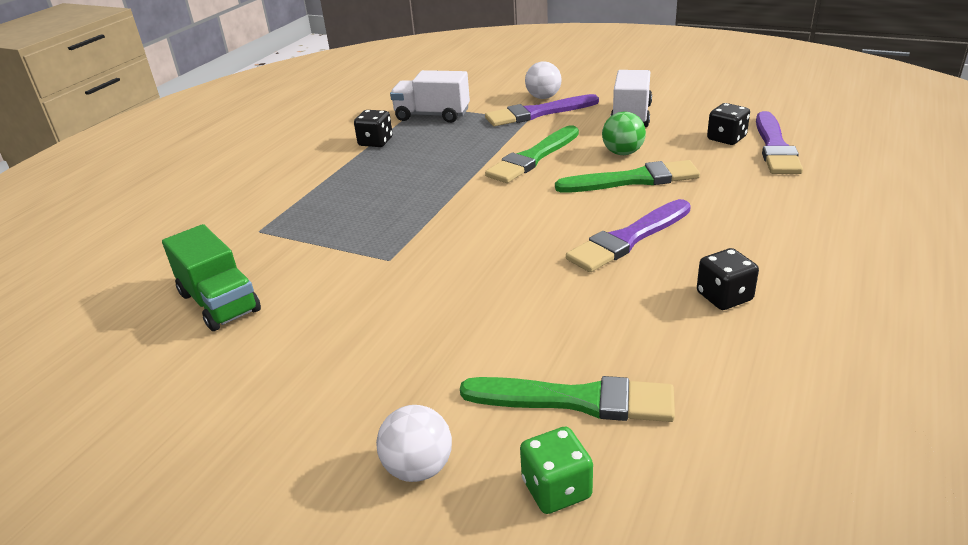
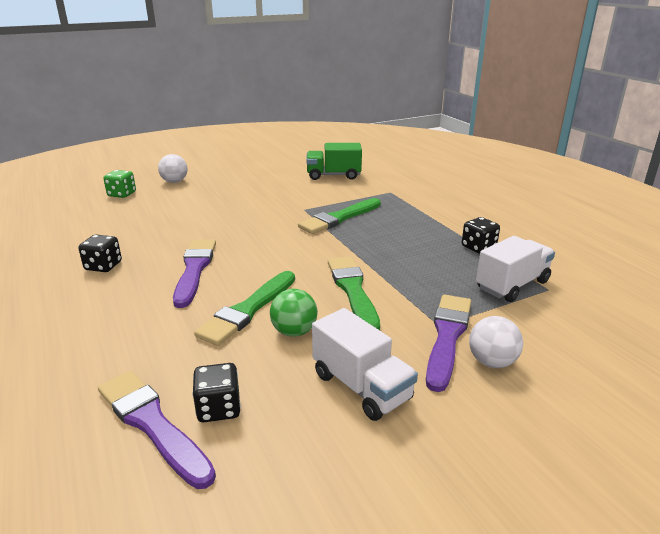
camera: 125 degrees right, 5 degrees down
(576, 400) = (140, 210): green brush -> green brush (339, 218)

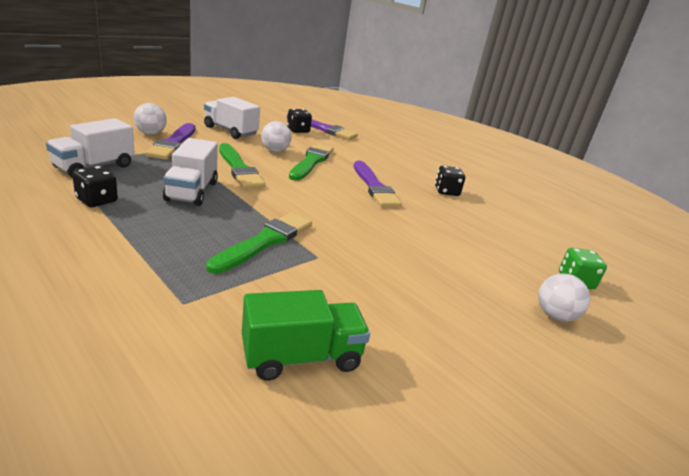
camera: 160 degrees right, 0 degrees up
(294, 331) = (275, 151): green ball -> white ball
(401, 258) = (192, 191): none -> white truck

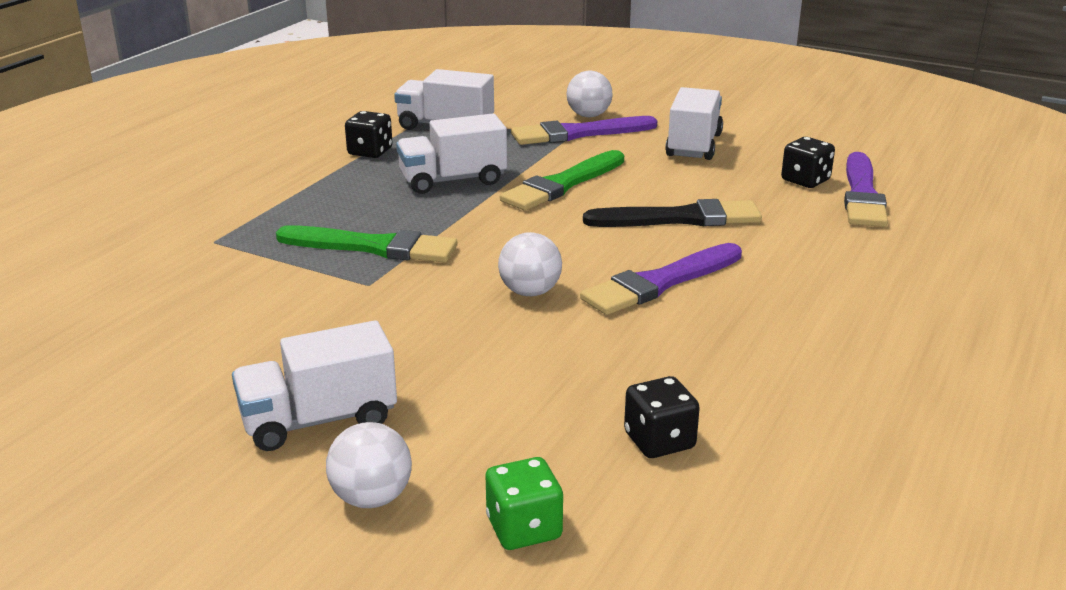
camera: 75 degrees right, 0 degrees up
(275, 151) = (674, 187): white ball -> white ball (530, 292)
(301, 357) = (159, 315): green truck -> none
(311, 161) = (680, 218): green brush -> black brush
(446, 191) = (759, 352): black dice -> black dice (659, 441)
(478, 314) = (319, 420): none -> white truck

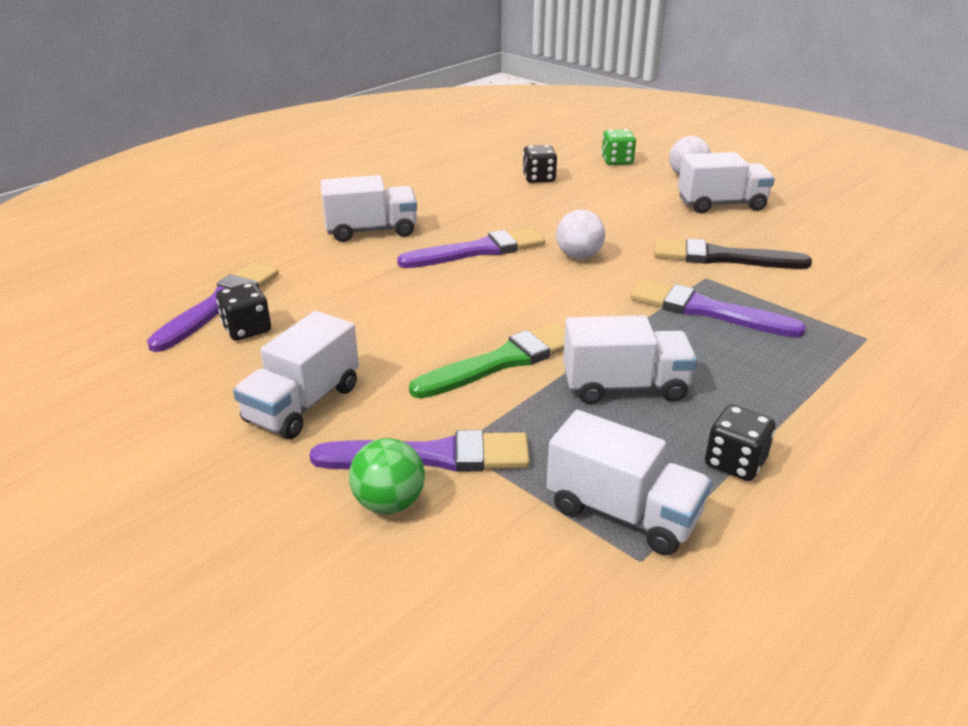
camera: 165 degrees left, 5 degrees up
(373, 247) = (707, 310): green brush -> purple brush
(588, 115) = (389, 503): white ball -> green ball
(680, 218) = (414, 302): black brush -> black brush (722, 257)
(820, 292) = (371, 231): none -> white truck

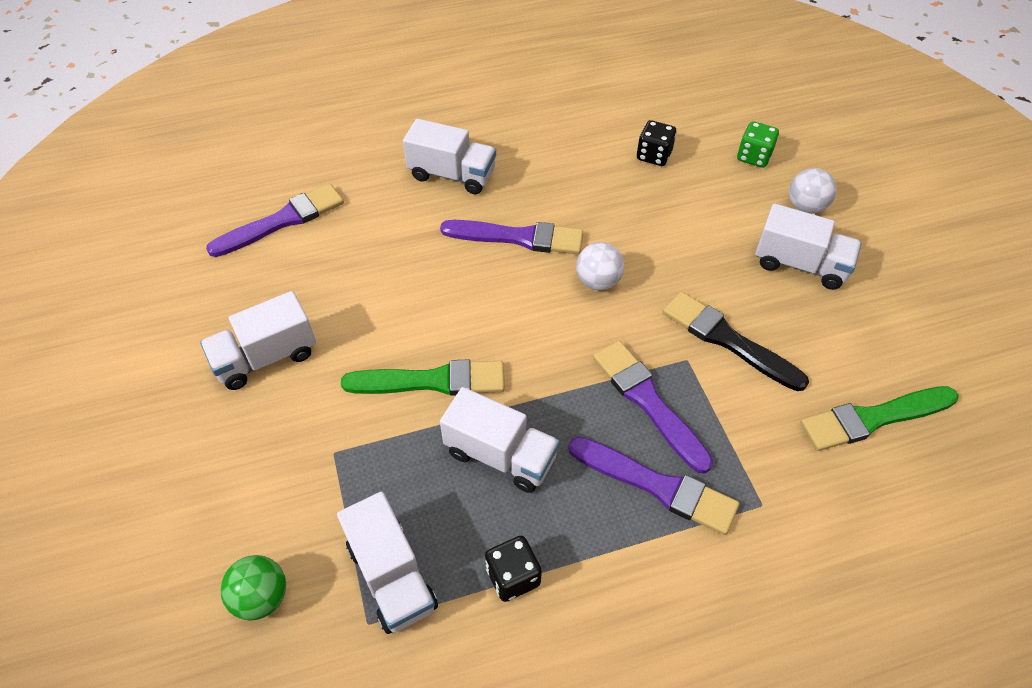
camera: 30 degrees right, 20 degrees up
(247, 329) = (282, 258): black dice -> none
(389, 503) = (253, 482): green ball -> green ball (261, 597)
(431, 456) = (310, 453): purple brush -> purple brush (657, 486)
(875, 265) = (873, 418): none -> green brush

